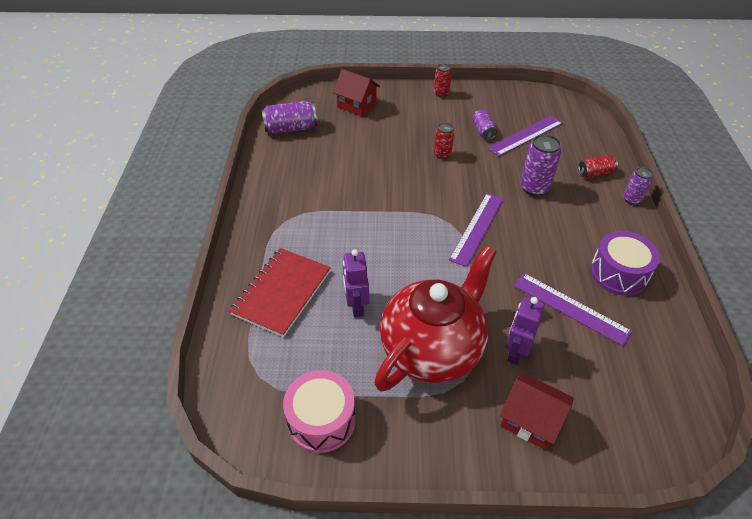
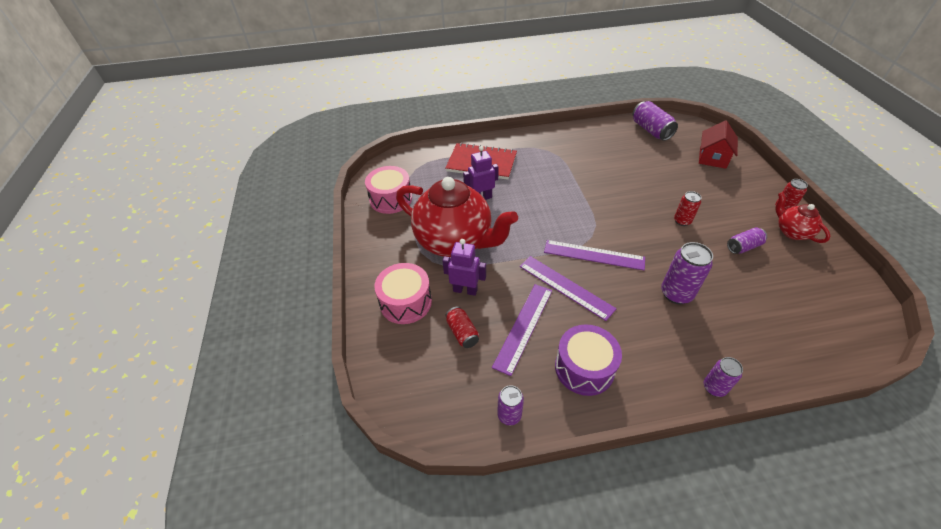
camera: 80 degrees right, 0 degrees up
(470, 100) = (792, 232): none -> red teapot
(525, 135) = (764, 282): purple ruler -> purple ruler (565, 287)
(530, 420) = (405, 302): red house -> pink drum
(595, 173) = (740, 350): red can -> red can (462, 333)
(675, 342) = (509, 415): none -> purple can

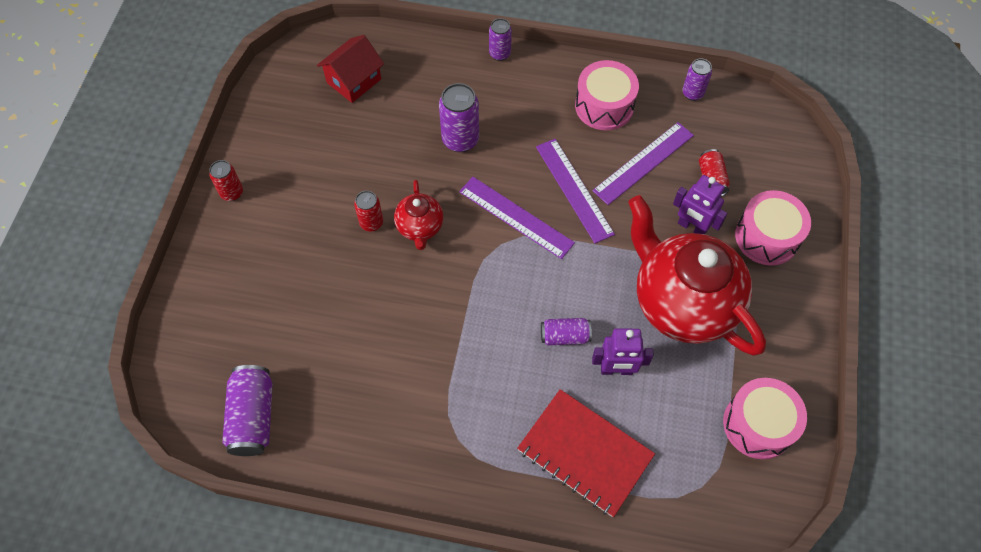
camera: 160 degrees left, 15 degrees up
(584, 368) = (604, 106): purple drum -> pink drum
(712, 158) = (223, 312): red house -> red house (354, 81)
(743, 247) = (336, 163): purple can -> purple can (564, 336)
(792, 232) = (260, 160): red teapot -> red teapot (420, 227)

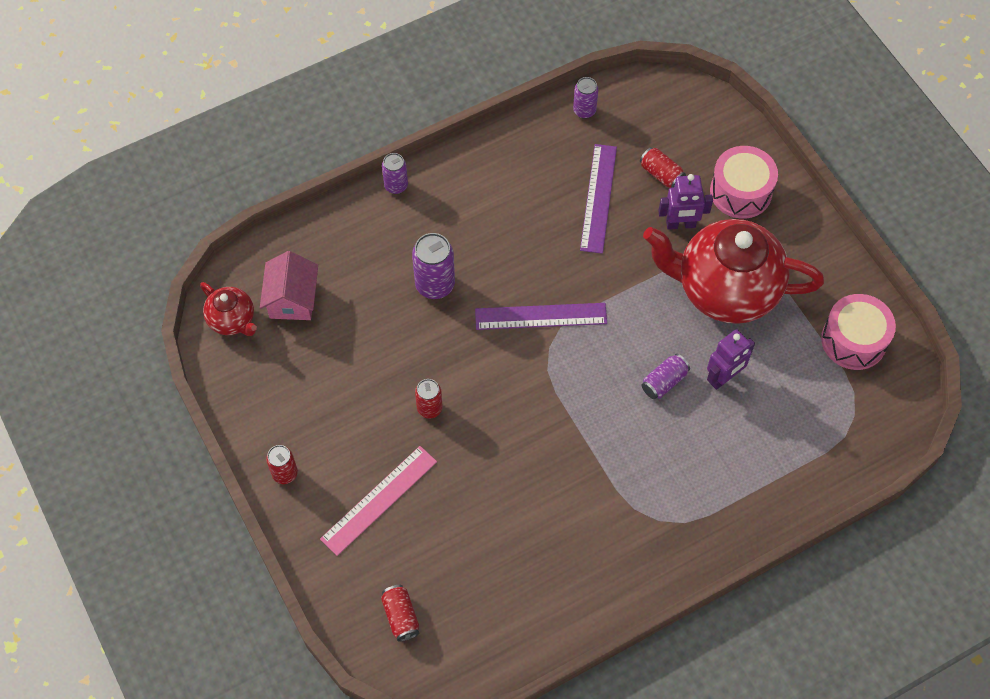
camera: 40 degrees left, 0 degrees up
(205, 354) = (401, 616): none -> red can
(253, 417) = (488, 631): purple can -> none
(273, 260) = (379, 500): none -> pink ruler
(354, 81) = (292, 299): red house -> pink house
(420, 227) = (472, 382): red teapot -> red teapot (232, 320)
(574, 190) = (565, 260): purple ruler -> none
(585, 453) = (756, 456): red notebook -> none
(604, 106) = (524, 171): pink drum -> none

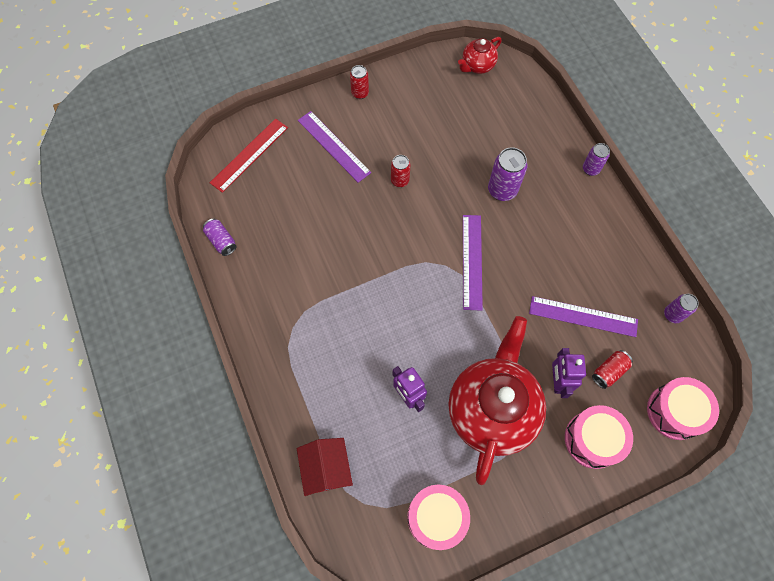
camera: 95 degrees right, 5 degrees up
(292, 299) = (493, 100): pink house -> none
(379, 500) = (333, 146): pink ruler -> purple ruler
(401, 616) = (249, 155): red can -> red ruler
(664, 382) = (408, 347): purple can -> purple can (221, 241)
(696, 115) = (675, 412): none -> pink drum
(824, 459) = (326, 469): none -> red house

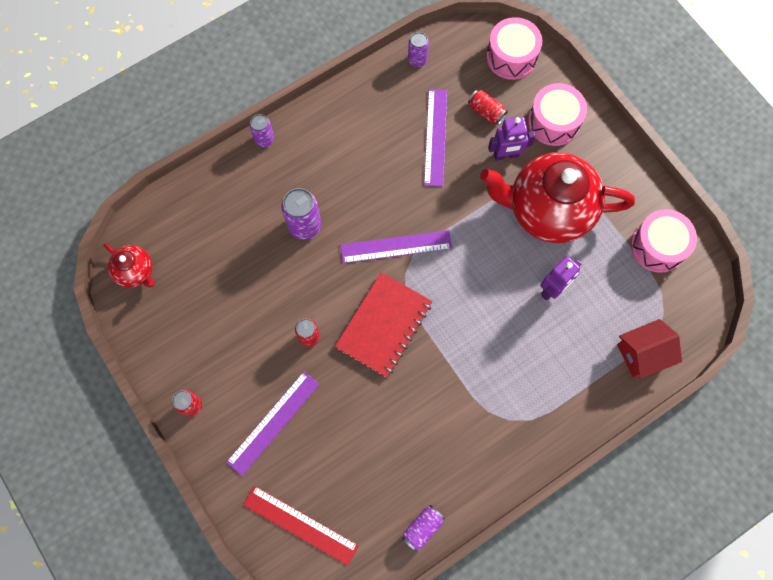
camera: 100 degrees left, 5 degrees up
(399, 239) = (384, 325): none -> red notebook

